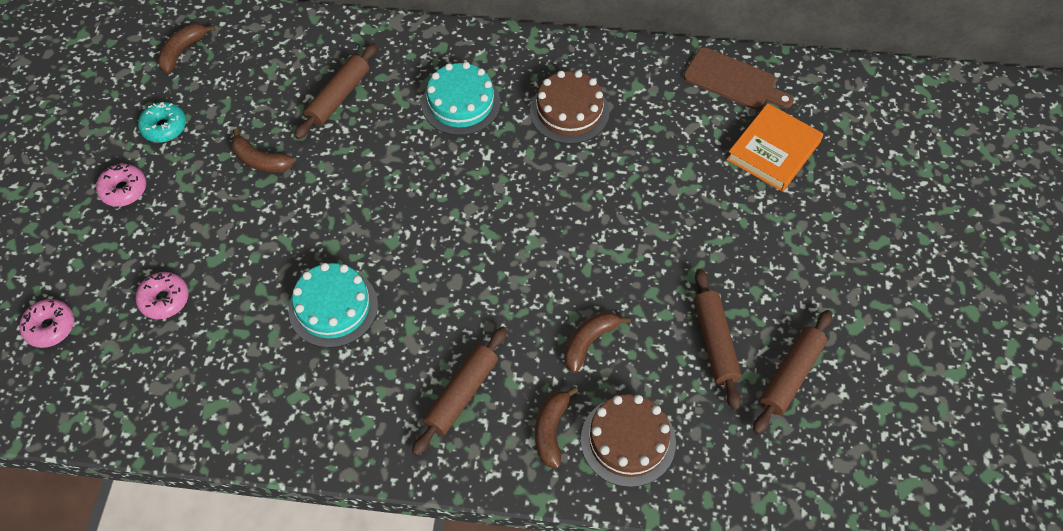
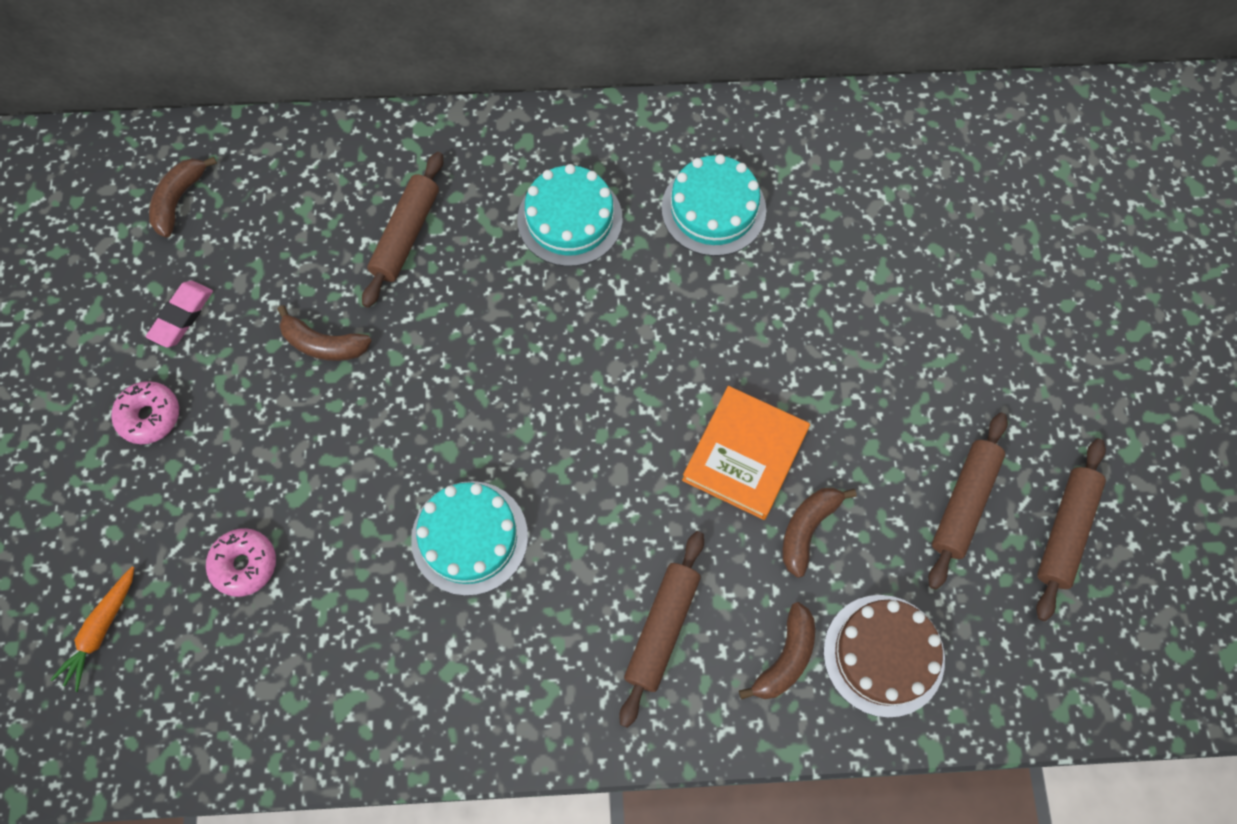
camera: 10 degrees left, 10 degrees up
(50, 327) = (101, 630): pink donut -> orange carrot
(164, 127) = (182, 316): turquoise donut -> pink eraser
(551, 430) = (785, 658): brown banana -> brown banana turned 150 degrees counterclockwise
(569, 111) = (713, 209): brown cake -> turquoise cake
(715, 342) = (964, 503): brown rolling pin -> brown rolling pin turned 45 degrees clockwise
(733, 80) = (914, 132): brown cutting board -> none
(773, 151) = (984, 224): orange book -> orange book (745, 455)

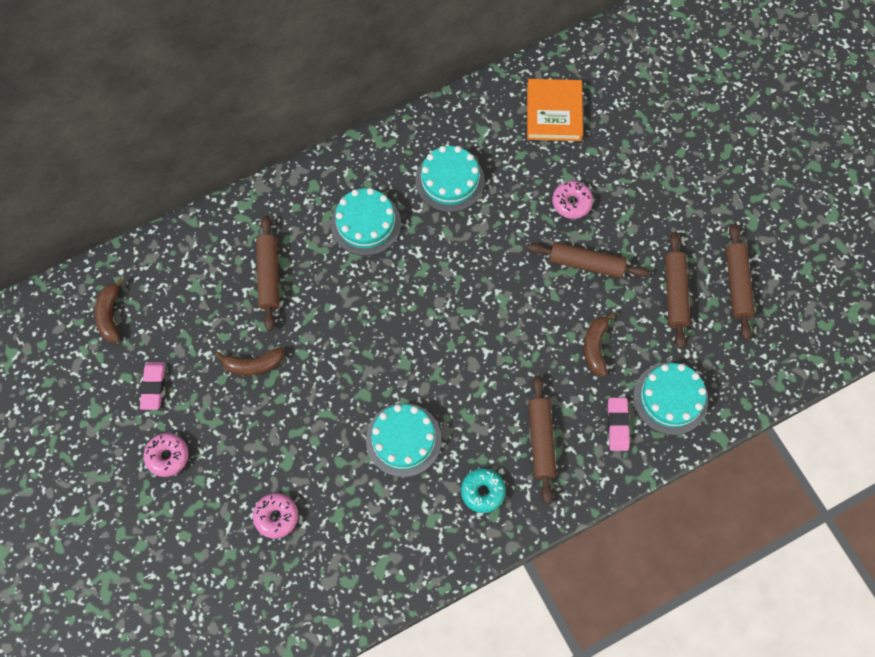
camera: 25 degrees left, 0 degrees up
(101, 630) = (209, 595): orange carrot -> none
(542, 664) = (482, 492): none -> turquoise donut
(745, 455) = (539, 320): orange book -> orange book (554, 113)
(785, 658) = (617, 425): brown banana -> pink eraser
(851, 404) = (586, 264): none -> brown rolling pin
(871, 310) = (571, 203): none -> pink donut
(883, 655) = (670, 398): brown cake -> turquoise cake

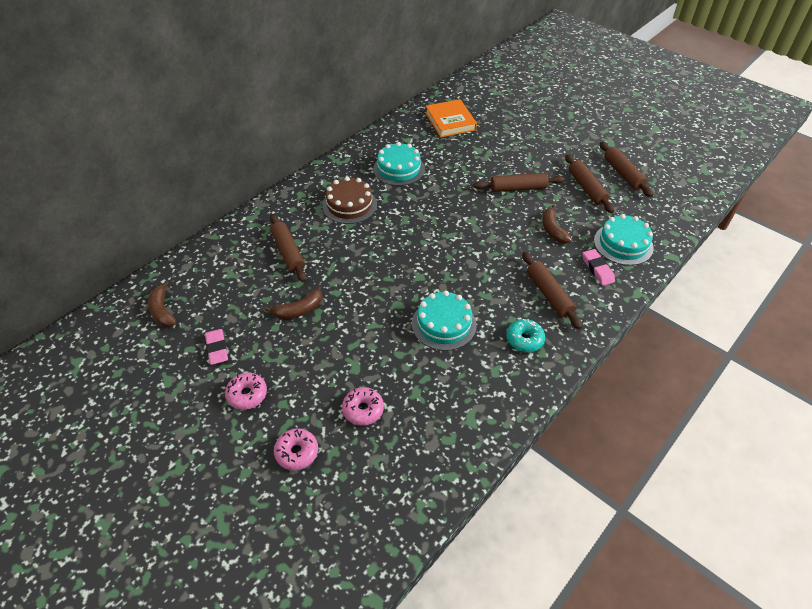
camera: 20 degrees left, 20 degrees down
(365, 223) = (349, 205): turquoise cake -> brown cake
(571, 203) = (488, 160): pink donut -> pink donut (297, 452)

